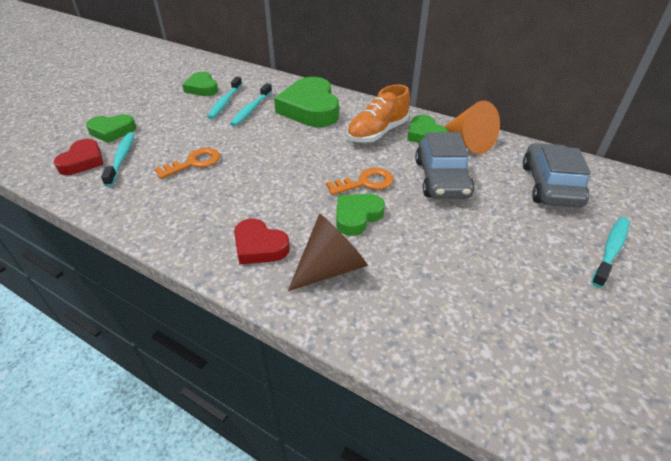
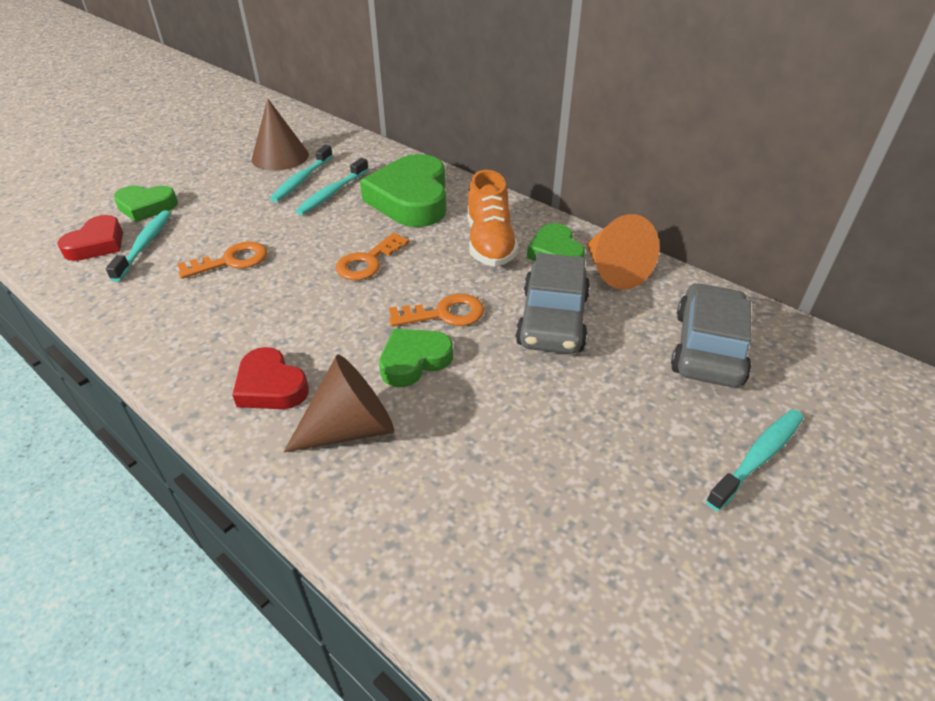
camera: 10 degrees right, 0 degrees up
(202, 88) = (280, 157): green heart -> brown cone
(296, 153) = (368, 261): none -> orange key
(377, 132) = (490, 243): orange shoe -> orange shoe turned 60 degrees counterclockwise

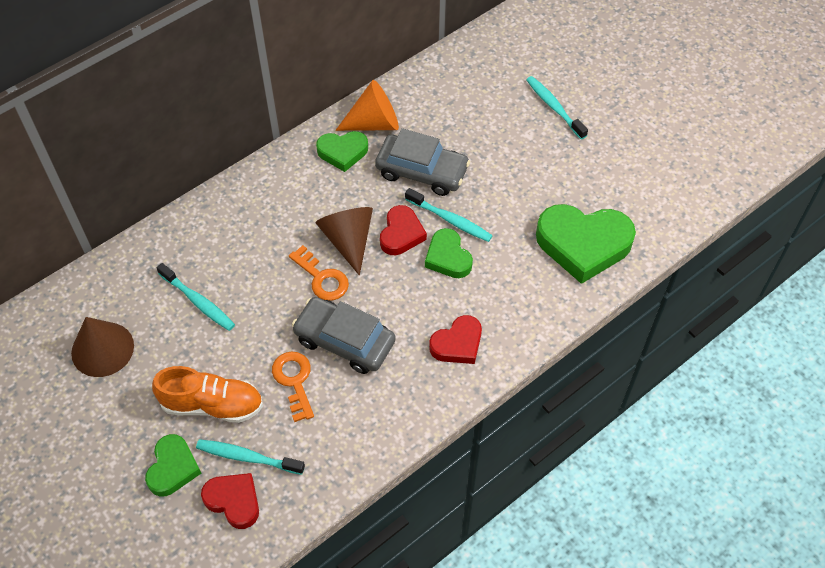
camera: 80 degrees left, 15 degrees up
(301, 180) = (162, 328): turquoise toothbrush -> turquoise toothbrush (450, 220)
(351, 428) = (503, 297): brown cone -> brown cone (348, 240)
(411, 199) = (230, 239): green heart -> green heart (583, 244)
(444, 314) = (401, 234): orange key -> red heart
(490, 243) = (317, 191): orange shoe -> orange shoe (212, 405)
(707, 348) = (466, 98): grey car -> grey car (344, 341)

